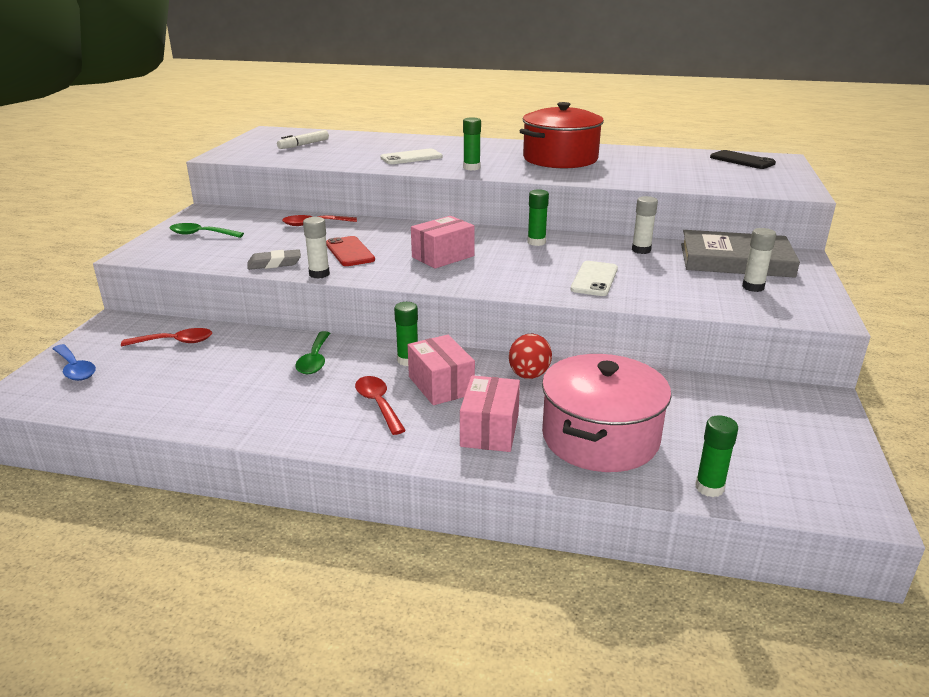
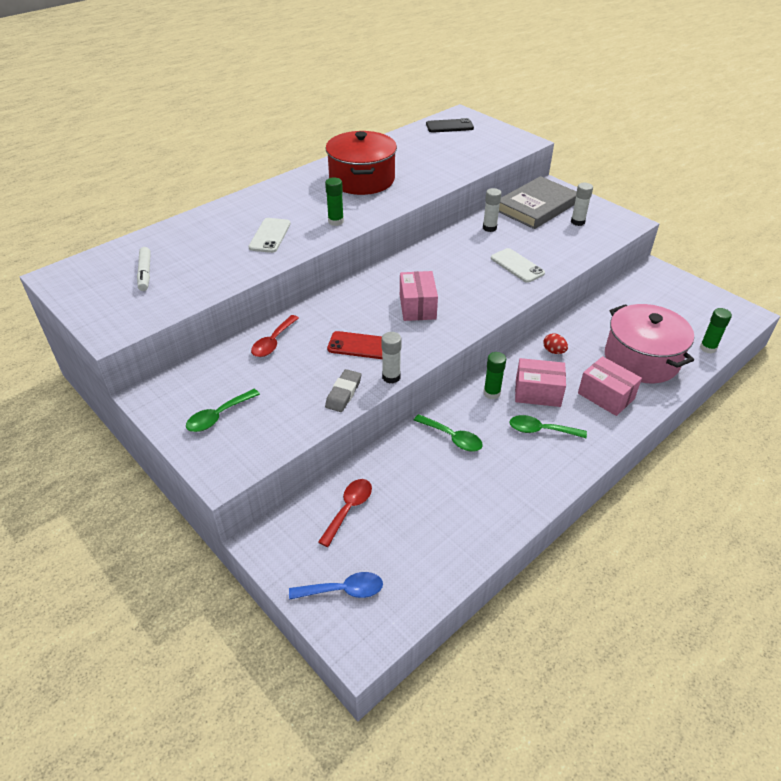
camera: 55 degrees left, 15 degrees up
(378, 404) = (541, 430): red spoon -> green spoon
(529, 375) = (554, 351): red egg -> red egg, size x0.64
(536, 242) = (433, 258): green glue stick -> none

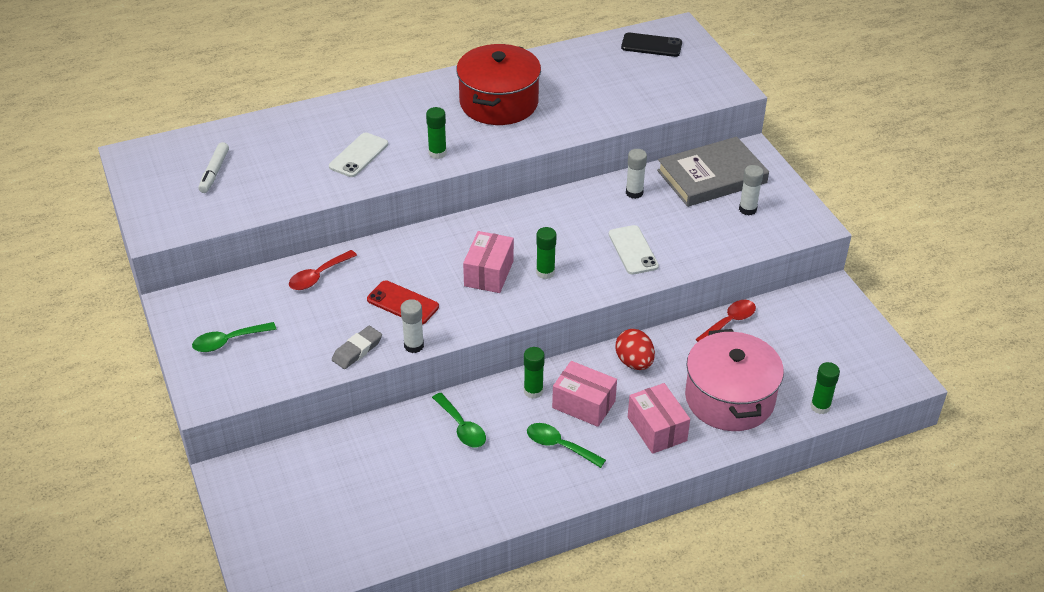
camera: 20 degrees right, 0 degrees up
(343, 590) = (275, 540): blue spoon -> none
(349, 509) = (320, 468): red spoon -> red spoon (729, 322)
(462, 296) = (545, 272): none -> green glue stick
(554, 351) = (634, 362): red egg -> red egg, size x1.57

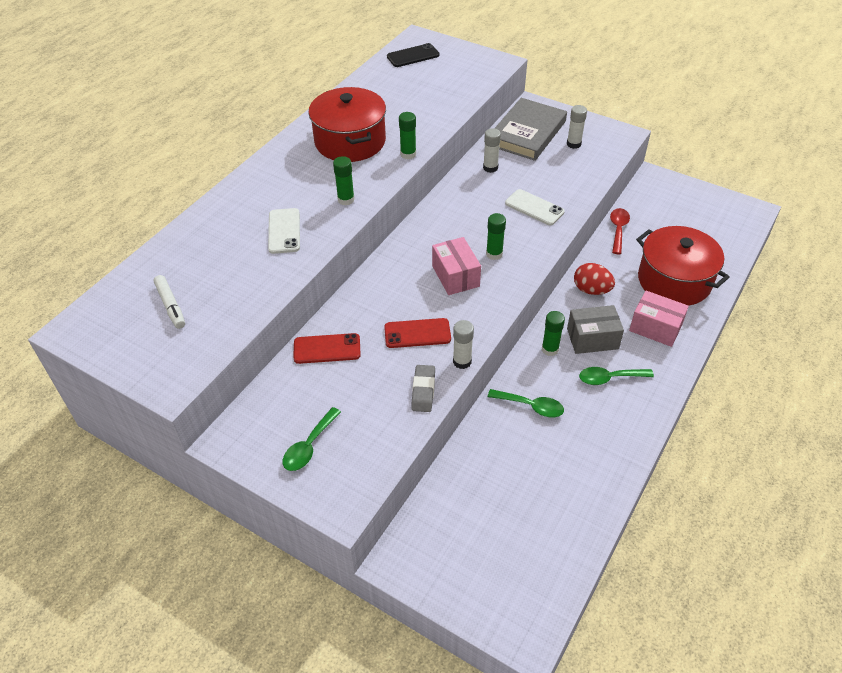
camera: 35 degrees left, 5 degrees up
(318, 276) = (327, 349): red spoon -> red phone
(583, 404) = (592, 339): pink box -> grey box
(729, 398) = (674, 281): pink pot -> red pot
(820, 406) = (729, 255): green glue stick -> green glue stick (408, 154)

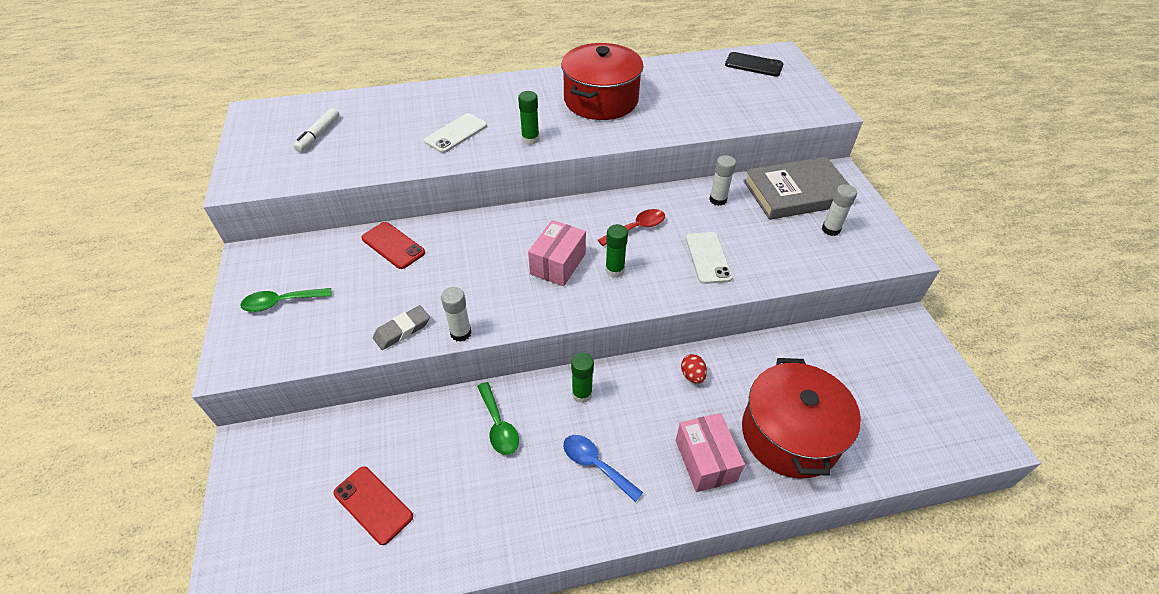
camera: 45 degrees right, 0 degrees up
(408, 154) = (629, 135): green glue stick -> none
(417, 333) = (464, 284): red phone -> red phone (373, 504)
(591, 290) = (692, 375): red egg -> red egg, size x0.64
(592, 339) = (631, 418): grey box -> none
(609, 378) = (596, 465): green spoon -> blue spoon
(618, 230) = (797, 344): red spoon -> red spoon (636, 228)

